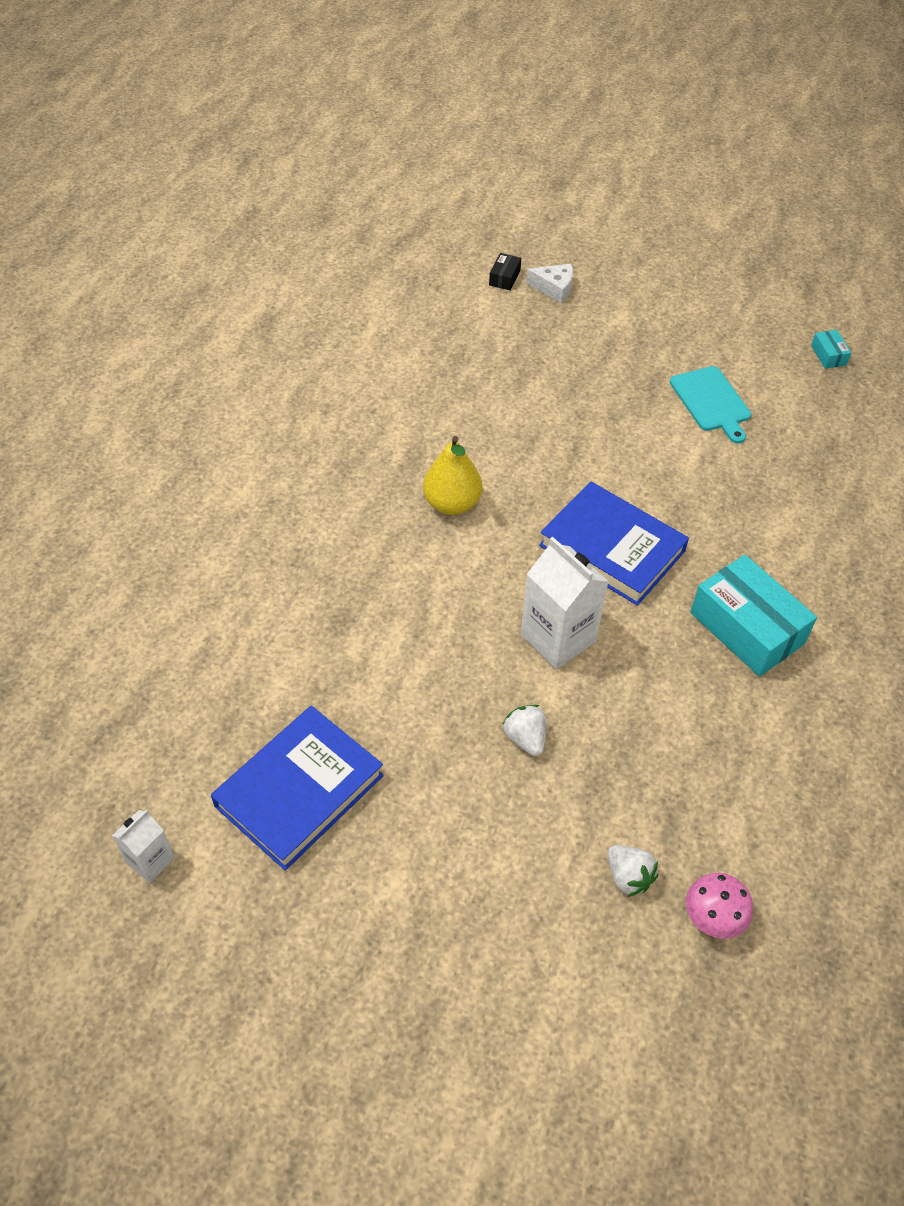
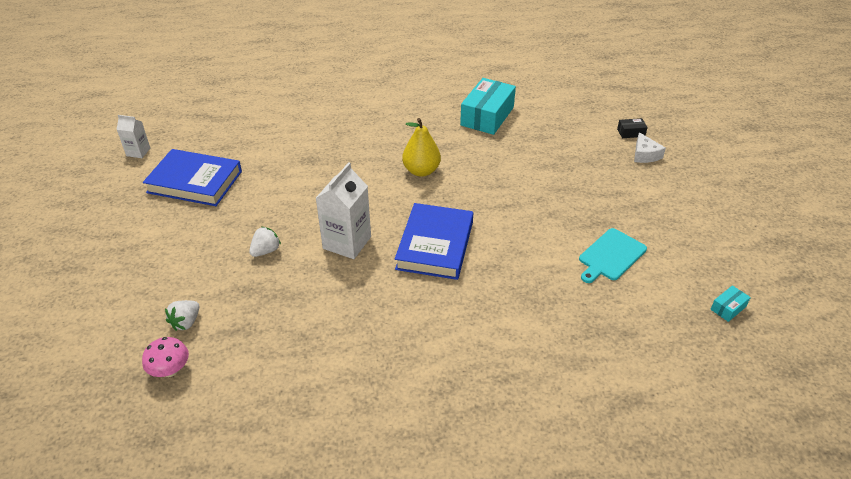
camera: 65 degrees right, 10 degrees down
(746, 628) = (410, 328): turquoise box -> turquoise box (487, 116)

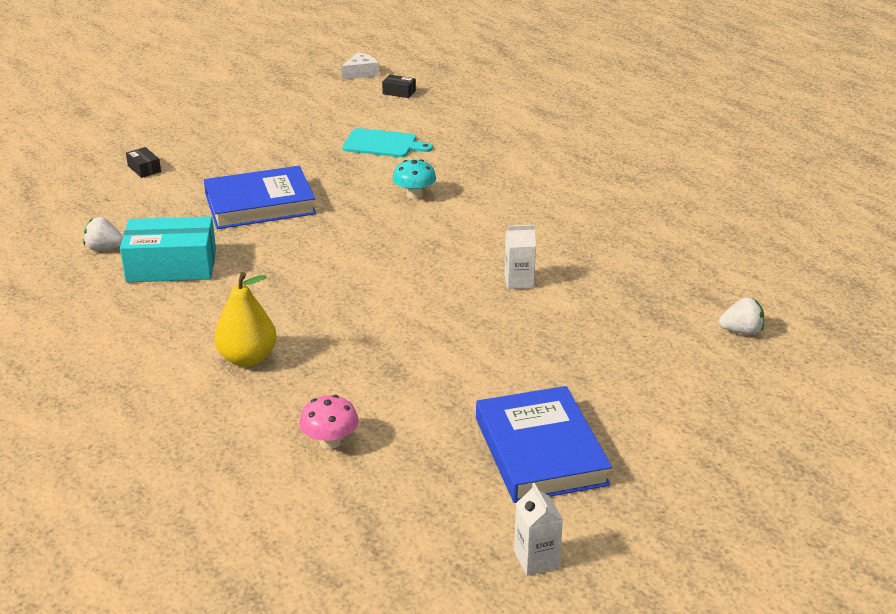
camera: 120 degrees left, 10 degrees down
(170, 370) = (796, 311): pink mushroom -> pink mushroom (330, 442)
(266, 251) = (592, 328): white strawberry -> white strawberry (104, 248)
(347, 242) = (519, 281): white carton -> white carton, size x0.56
(421, 171) = (340, 277): yellow pear -> yellow pear (247, 358)
(435, 245) = (464, 230): blue book -> blue book (260, 204)
(507, 240) = (414, 195): none -> turquoise mushroom
(645, 155) = (187, 155): white cheese -> white cheese (361, 73)
(728, 308) = (399, 92): turquoise box -> black box

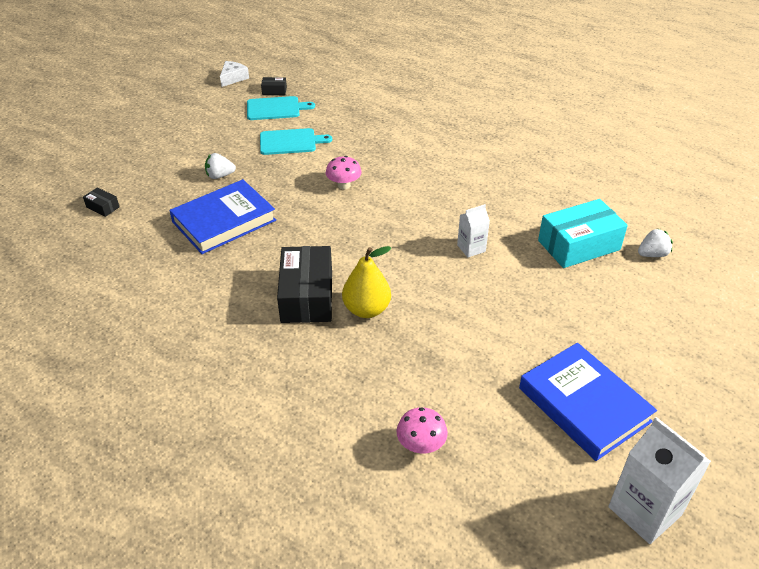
camera: 20 degrees left, 10 degrees up
(104, 248) = (113, 297): white strawberry -> white strawberry (220, 176)
(171, 266) = (184, 301): turquoise box -> turquoise box (578, 245)
(247, 358) = (304, 379): yellow pear -> yellow pear (366, 309)
(301, 288) = (307, 296): none -> black box
(388, 109) = (275, 108): none -> turquoise cutting board
(414, 195) = (344, 185): turquoise mushroom -> pink mushroom
(536, 559) = (644, 511): white carton -> white carton, size x1.79

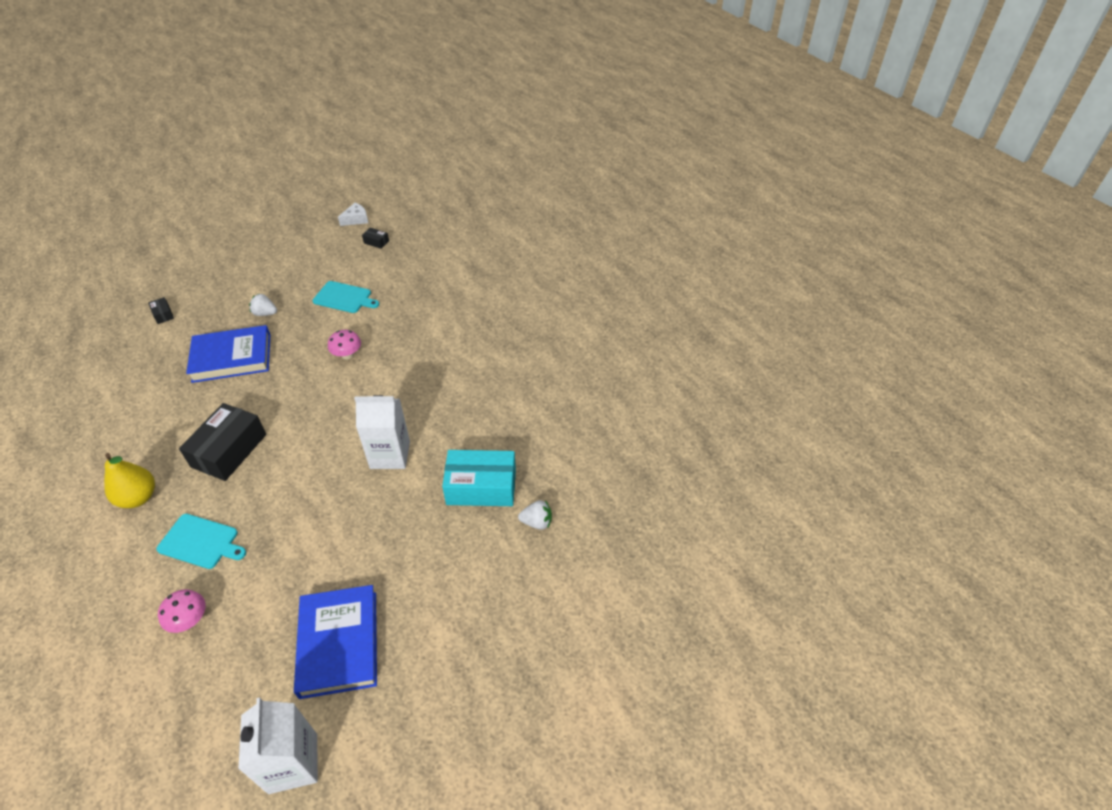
camera: 25 degrees right, 5 degrees up
(275, 108) = (362, 260): turquoise cutting board -> turquoise cutting board (201, 542)
(366, 309) = (260, 481): yellow pear -> yellow pear (138, 498)
(471, 248) = (390, 455): white carton -> white carton, size x1.79

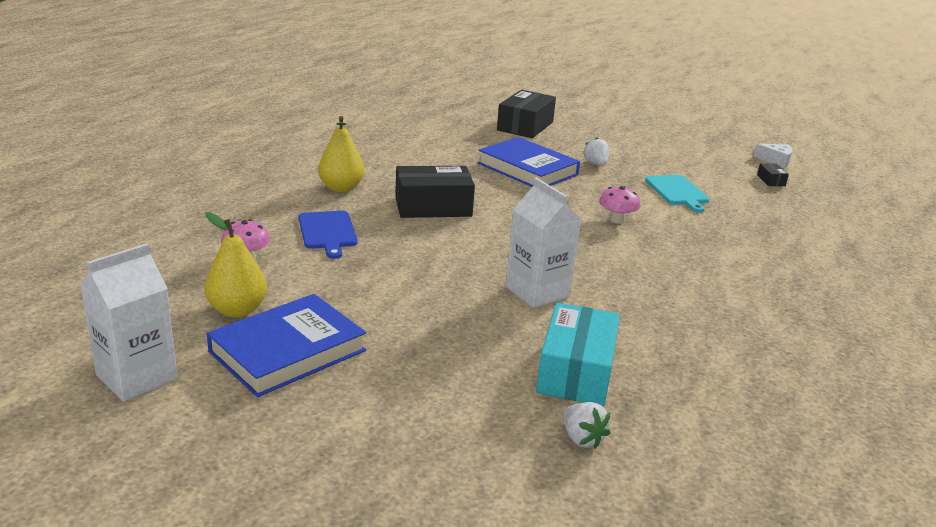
camera: 55 degrees right, 20 degrees down
(163, 314) = (525, 126): black box -> black box, size x2.30
(201, 542) = (328, 232): turquoise cutting board -> blue cutting board
(260, 657) = (237, 310): none -> yellow pear
(481, 487) = (576, 371): turquoise box -> turquoise box turned 45 degrees clockwise

